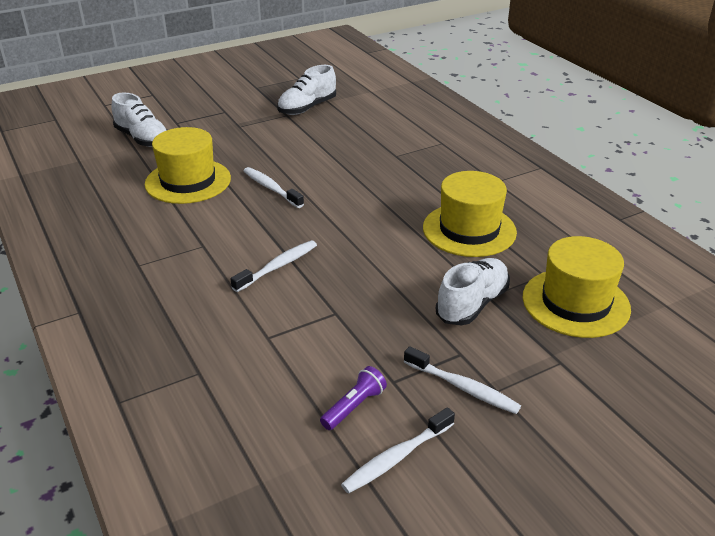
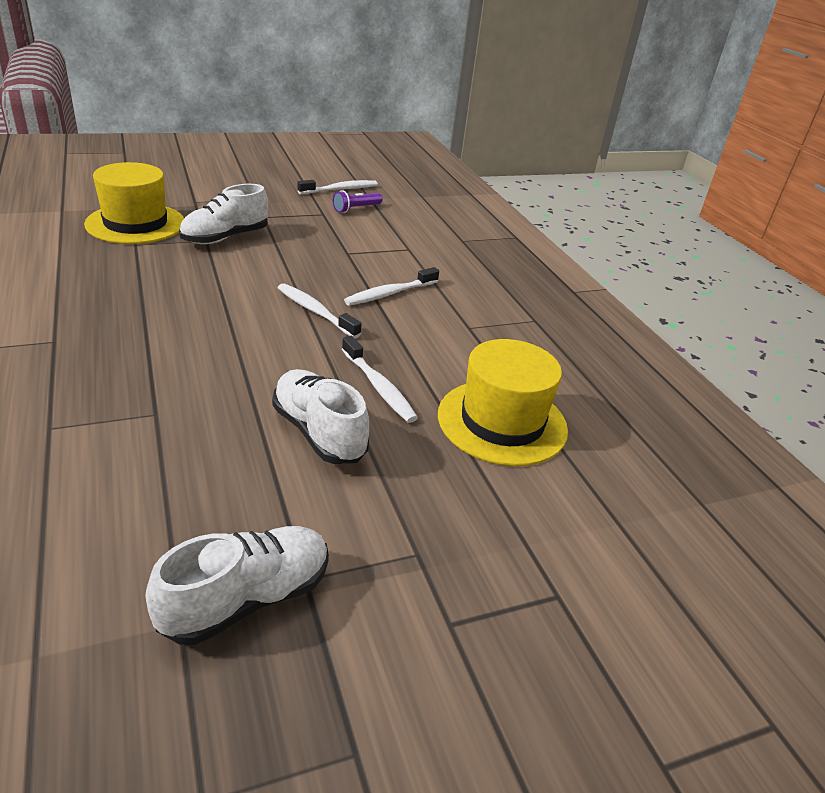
camera: 175 degrees left, 0 degrees up
(142, 139) = (612, 546): white shoe -> white shoe (319, 432)
(463, 387) = (276, 203): white toothbrush -> white toothbrush (315, 311)
(469, 230) = (162, 290): yellow hat -> none

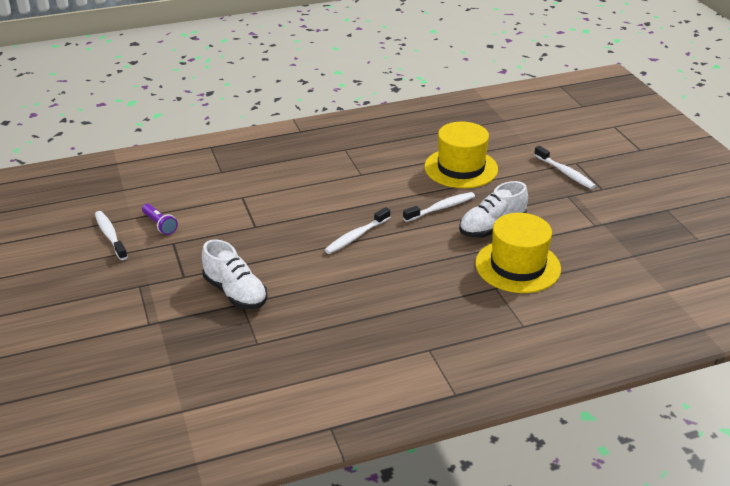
camera: 85 degrees left, 0 degrees up
(135, 223) = (211, 352): yellow hat -> yellow hat (517, 266)
(247, 599) = (613, 239): white shoe -> none
(389, 294) = (321, 205): white toothbrush -> white toothbrush (565, 173)

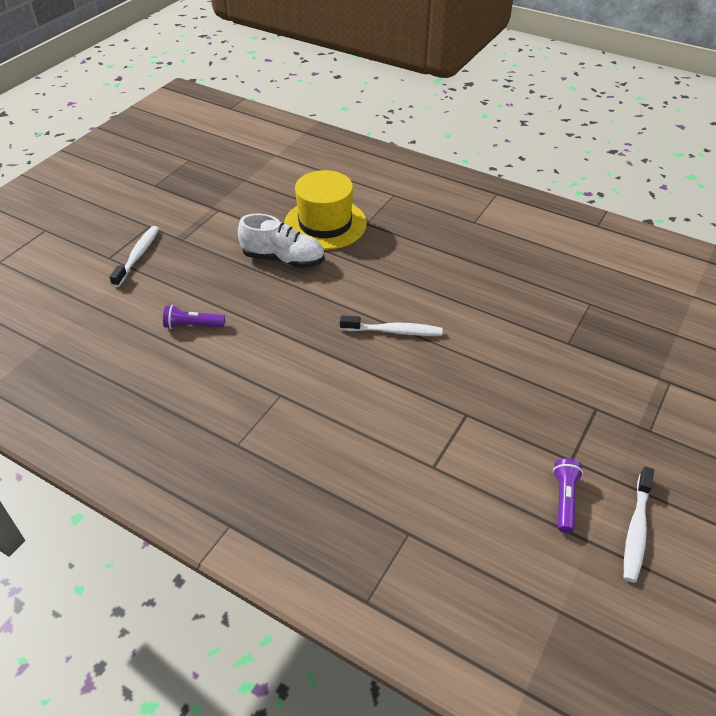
camera: 130 degrees left, 10 degrees up
(235, 292) = (564, 356): white shoe -> none
(441, 208) = (285, 302): white toothbrush -> none
(461, 168) = (193, 325): yellow hat -> purple flashlight

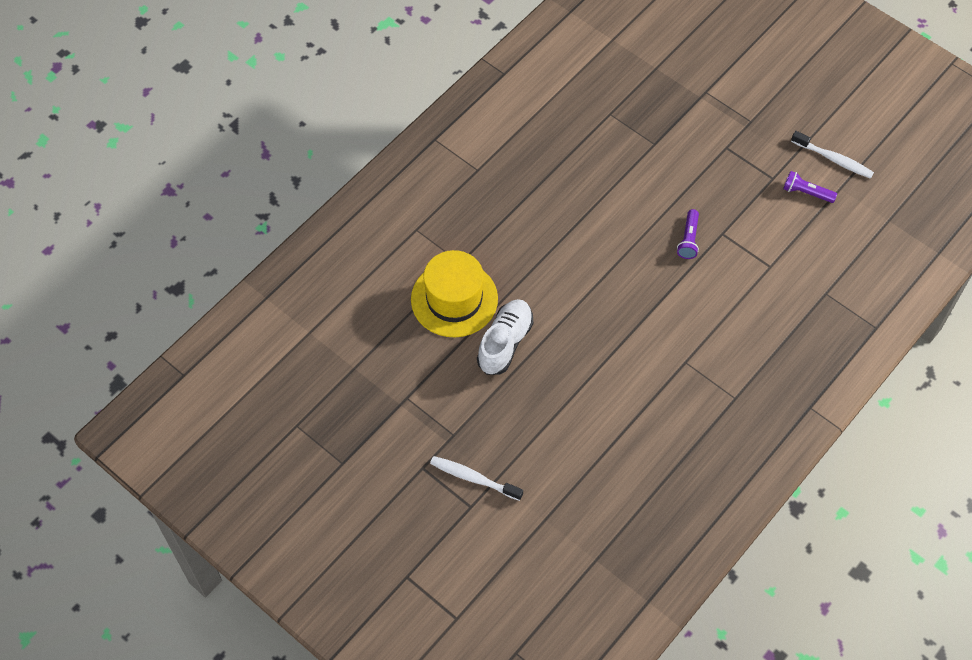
camera: 80 degrees left, 15 degrees up
(193, 325) = (589, 427): purple flashlight -> purple flashlight (688, 239)
(394, 331) = (622, 266): white toothbrush -> none

